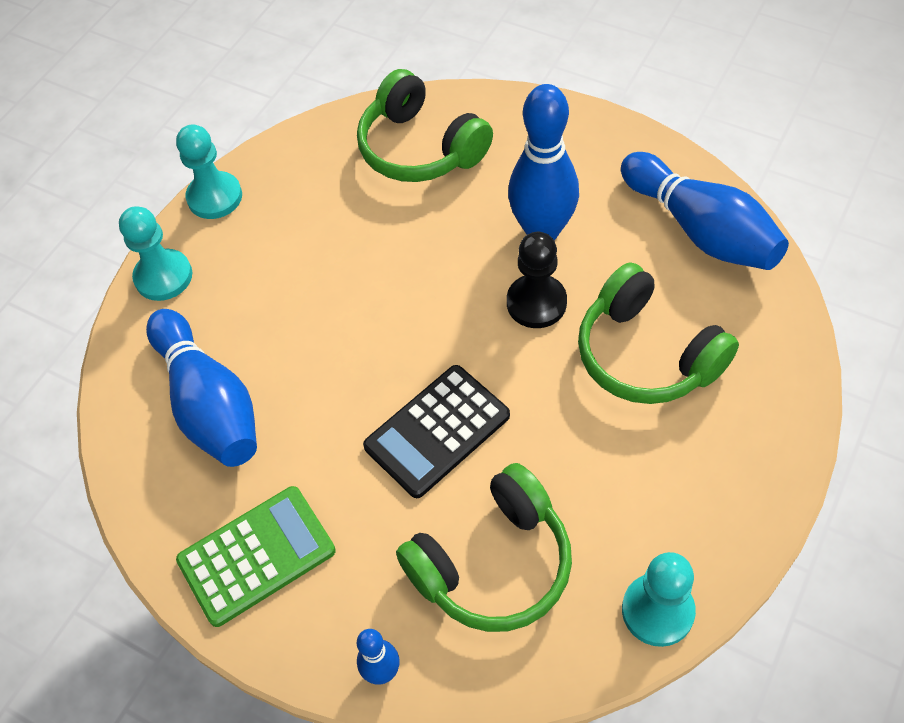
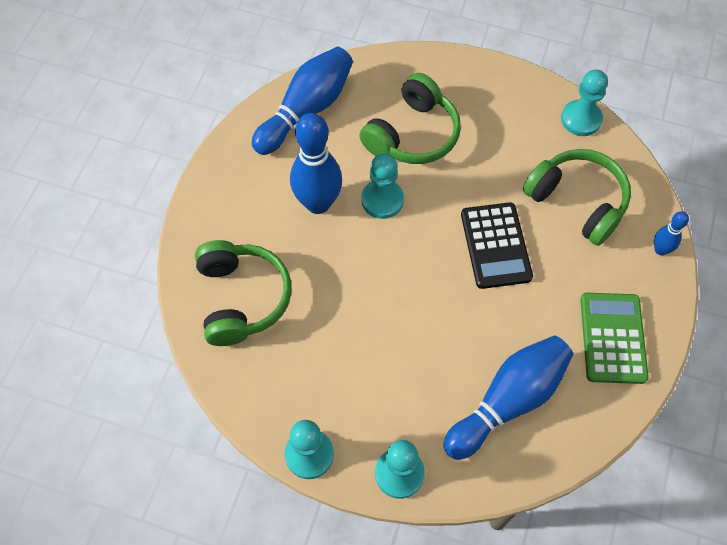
camera: 105 degrees left, 5 degrees up
(256, 555) = (612, 338): green calculator -> green calculator turned 45 degrees clockwise
(420, 148) = (241, 298): green headphones -> green headphones turned 45 degrees counterclockwise
(437, 431) = (496, 246): black calculator -> black calculator turned 45 degrees clockwise
(536, 303) = (382, 200): black pawn -> turquoise pawn

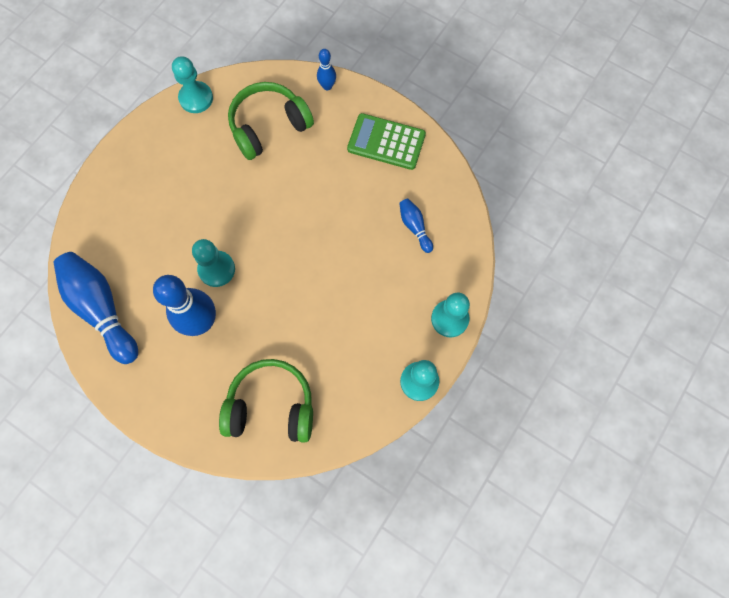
camera: 75 degrees left, 10 degrees up
(412, 134) = (161, 228): green headphones -> none
(496, 246) = (287, 196): black calculator -> none
(508, 401) = (414, 227): blue bowling pin -> blue bowling pin, size x0.49

